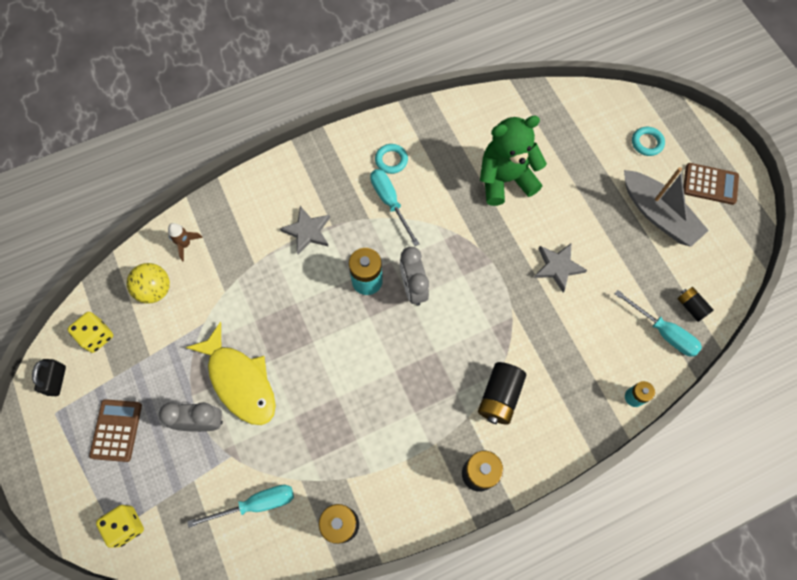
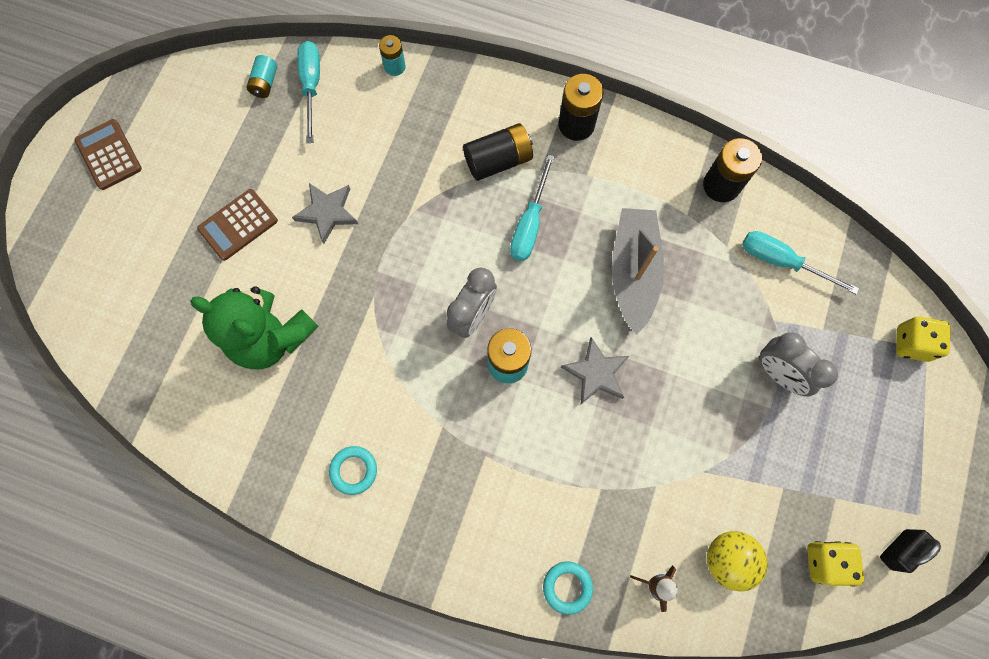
camera: 135 degrees left, 5 degrees up
(116, 430) = (866, 439): brown calculator -> brown calculator (238, 225)
(240, 381) = (713, 379): yellow fish -> none
(307, 231) = (516, 472): grey star -> grey star (596, 373)
(390, 202) = (404, 423): turquoise screwdriver -> turquoise screwdriver (529, 224)
(647, 143) = (104, 242): turquoise ring -> turquoise ring (567, 587)
(658, 214) = (187, 173): grey boat -> grey boat (633, 272)
(691, 306) = (265, 83): black battery -> turquoise battery

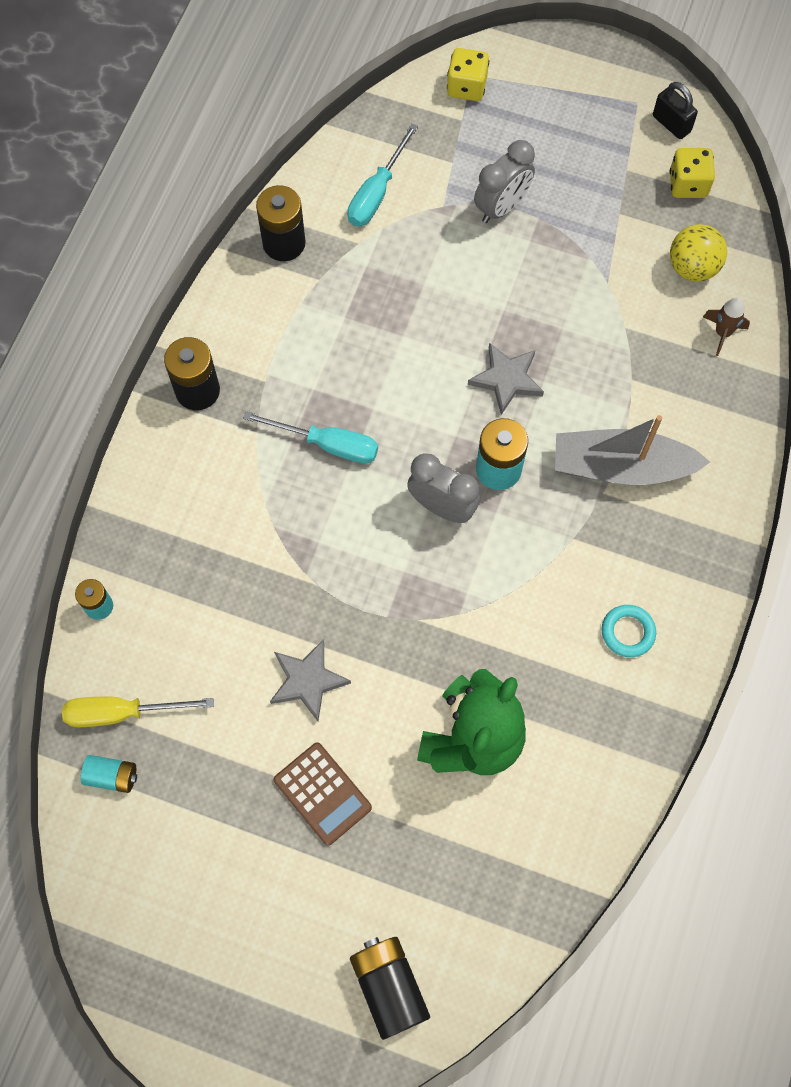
camera: 90 degrees left, 5 degrees down
(109, 155) = (212, 987): brown calculator -> none
(312, 86) = (122, 713): turquoise screwdriver -> yellow screwdriver
(498, 161) = (243, 479): black battery -> black battery (389, 987)
(567, 587) = (732, 414): turquoise ring -> none
(633, 272) = (389, 338): grey boat -> grey boat (621, 467)

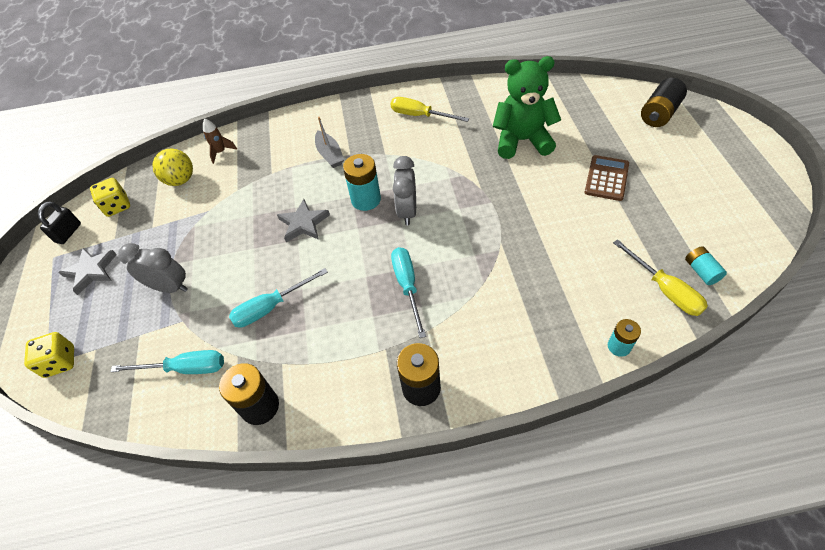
camera: 115 degrees left, 15 degrees down
(307, 681) = (557, 215): grey star -> grey star (91, 271)
(399, 295) = (271, 307): none -> turquoise screwdriver
(621, 467) = (330, 154): grey boat -> grey boat, size x0.59
(627, 632) = (420, 116): turquoise ring -> yellow screwdriver

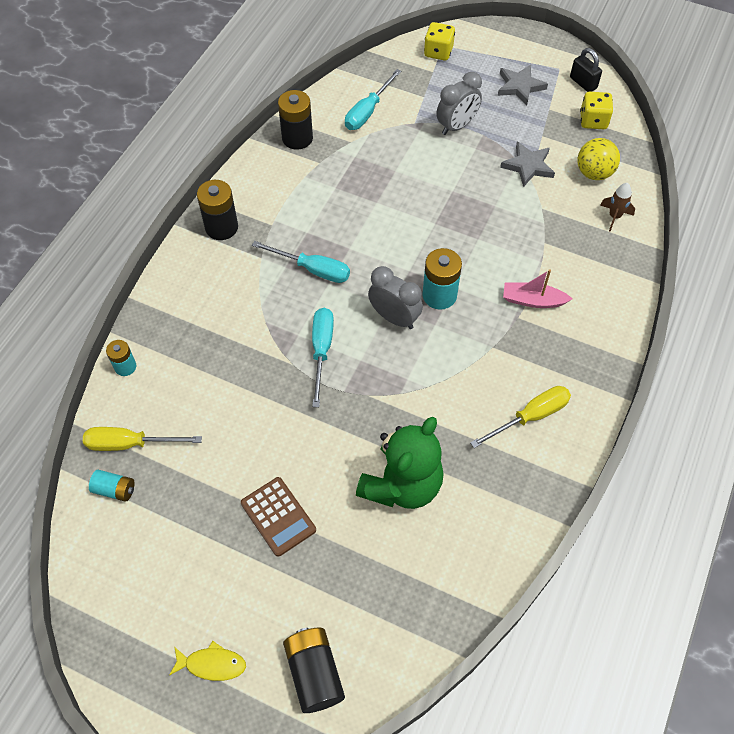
camera: 120 degrees right, 5 degrees up
(271, 307) = (377, 176): turquoise screwdriver -> turquoise screwdriver (321, 350)
(304, 223) = (451, 236): grey star -> grey star (528, 166)
(330, 154) = (533, 300): grey boat -> pink boat
(712, 151) = (212, 664): none -> yellow fish

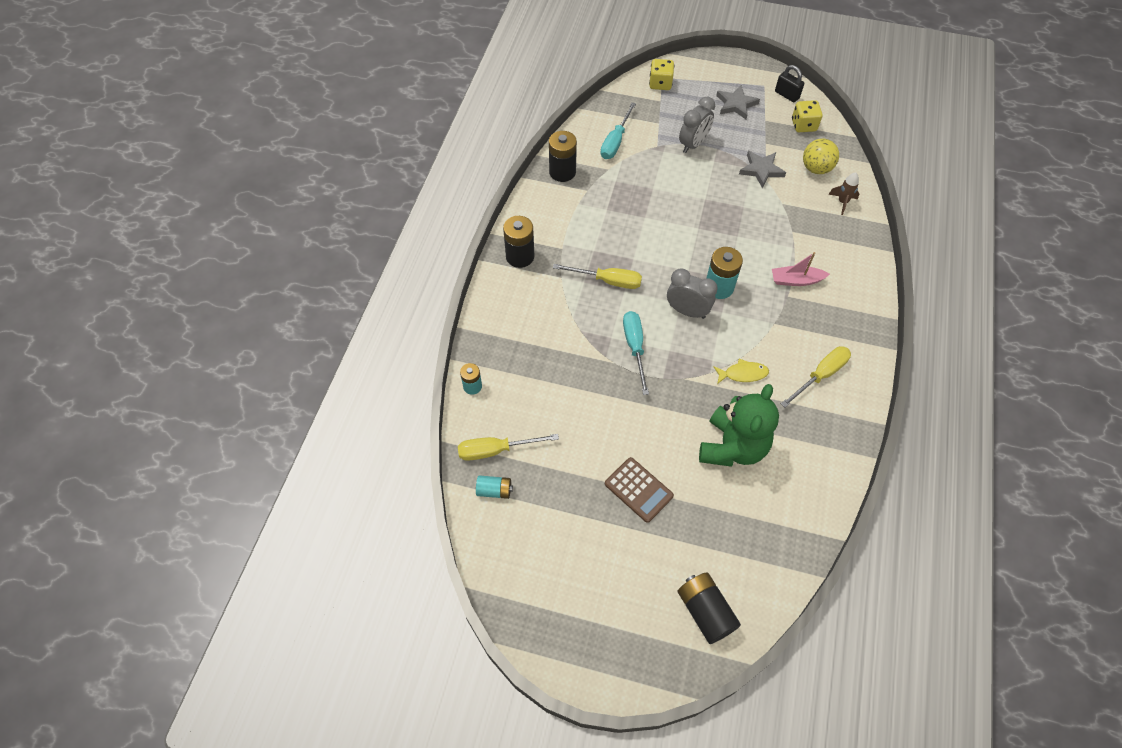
camera: 10 degrees left, 0 degrees up
(212, 664) = (619, 619): yellow fish -> yellow fish (743, 374)
(313, 269) = (608, 281): turquoise screwdriver -> yellow screwdriver

